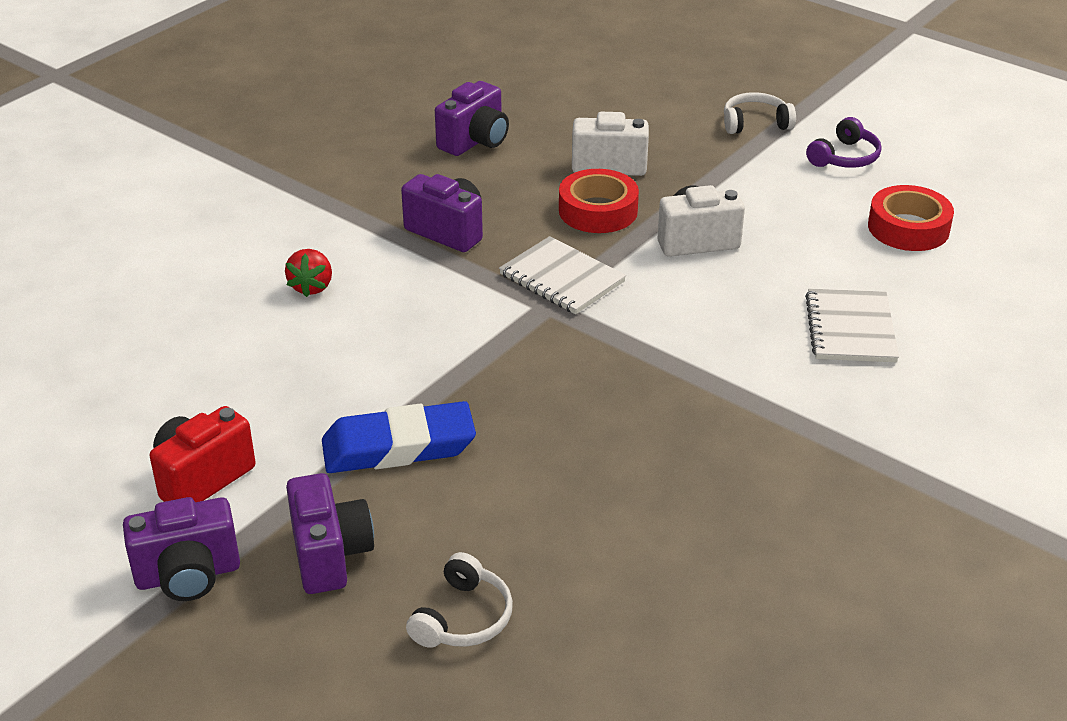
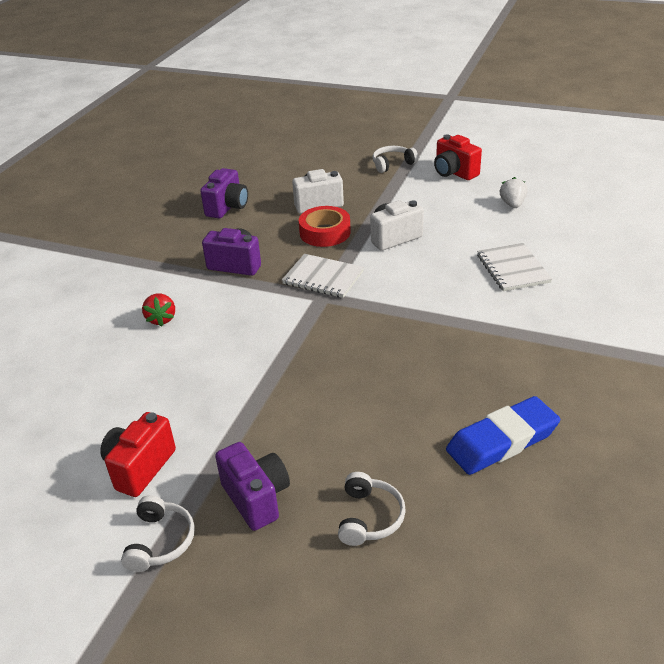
camera: 15 degrees left, 0 degrees up
(188, 575) = (160, 541): purple camera -> white headphones
(398, 447) = (269, 410): blue eraser -> blue eraser (502, 441)
(844, 157) = (454, 173): purple headphones -> red camera
(908, 228) = (512, 204): red tape -> white strawberry

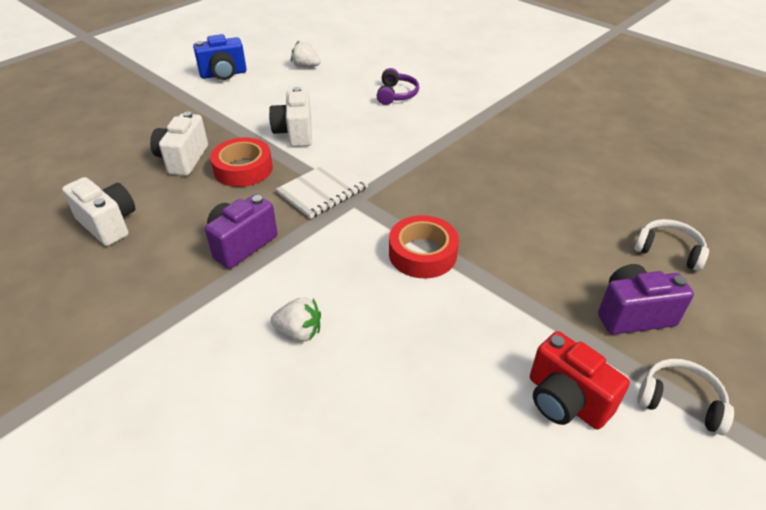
camera: 70 degrees left, 5 degrees up
(161, 319) = (299, 332): red strawberry -> white strawberry
(227, 207) = (109, 224): purple camera -> white camera
(273, 352) = (422, 253): none -> red tape
(392, 164) = (165, 98): white headphones -> none
(454, 173) = (223, 74): red camera -> blue camera
(502, 441) = (600, 163): blue eraser -> none
(513, 269) = (396, 94): white notebook -> purple headphones

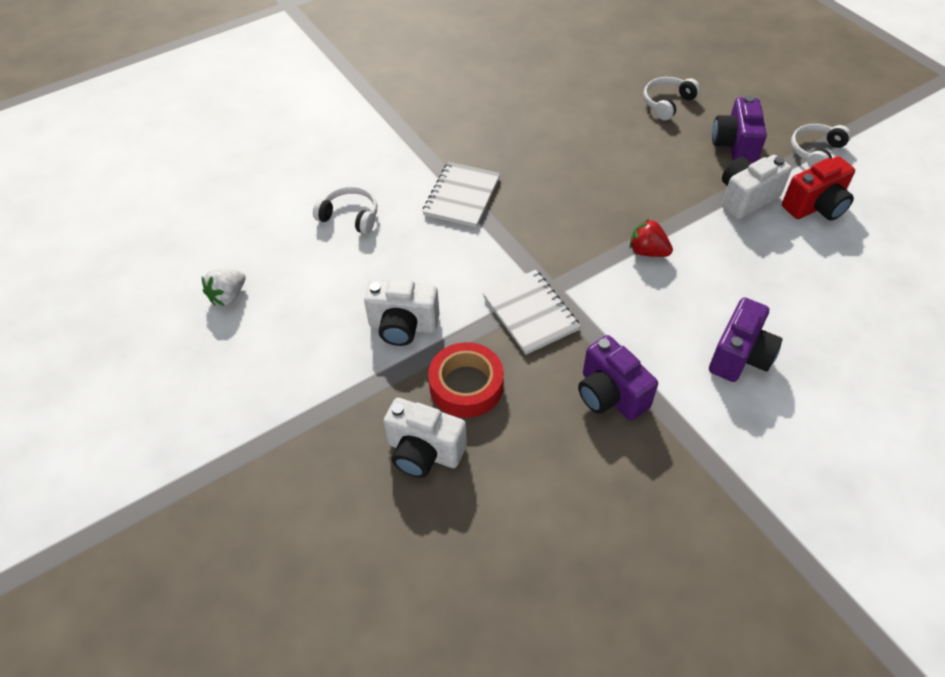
camera: 75 degrees left, 10 degrees up
(109, 224) = (547, 534): white camera -> white camera (746, 198)
(223, 74) = (201, 397): blue camera -> none
(299, 332) = (740, 356): white strawberry -> purple camera
(396, 94) = (350, 216): purple headphones -> white headphones
(422, 253) = (647, 251): red tape -> red strawberry
(443, 138) = (462, 196): none -> white notebook

